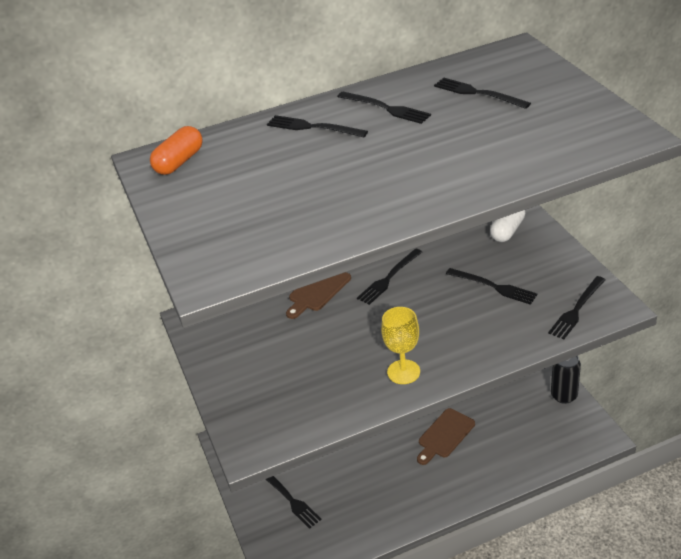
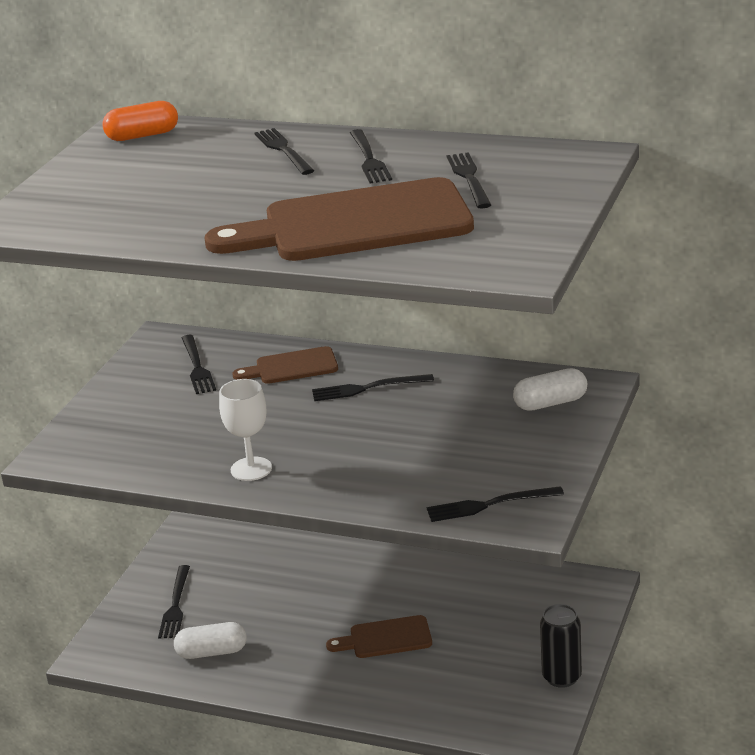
camera: 40 degrees right, 10 degrees down
(356, 514) = (212, 652): none -> white capsule
(403, 372) = (251, 469): yellow goblet -> white goblet
(472, 153) = (356, 224): none -> brown cutting board
(494, 287) = (448, 444): black fork -> black fork (197, 367)

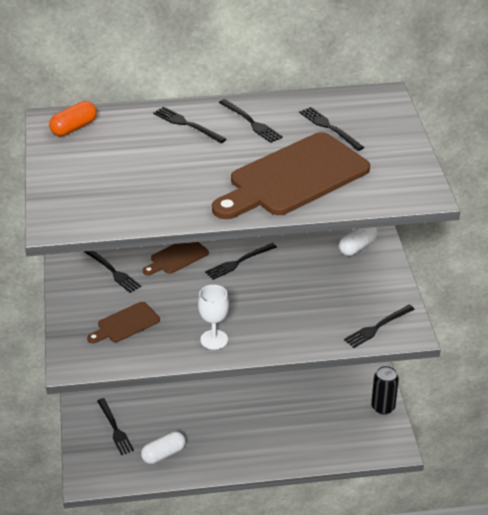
camera: 30 degrees left, 10 degrees up
(386, 638) = (265, 412): brown cutting board -> brown cutting board (126, 324)

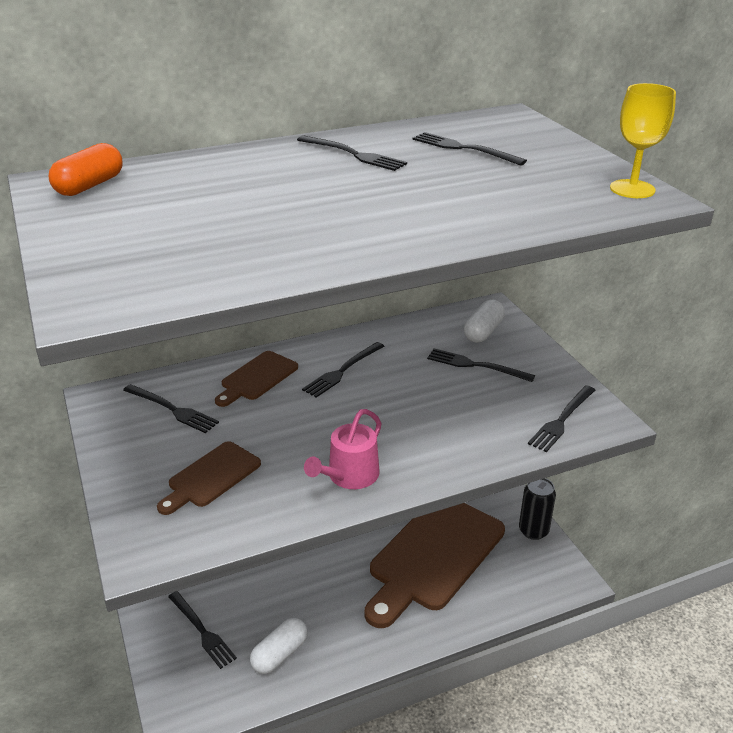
camera: 15 degrees left, 5 degrees down
(187, 124) = (262, 165): black fork -> black fork (476, 365)
(214, 339) = (349, 476): white goblet -> pink watering can
(294, 178) = (454, 202): brown cutting board -> brown cutting board (434, 555)
(418, 184) = (632, 189): none -> yellow goblet

